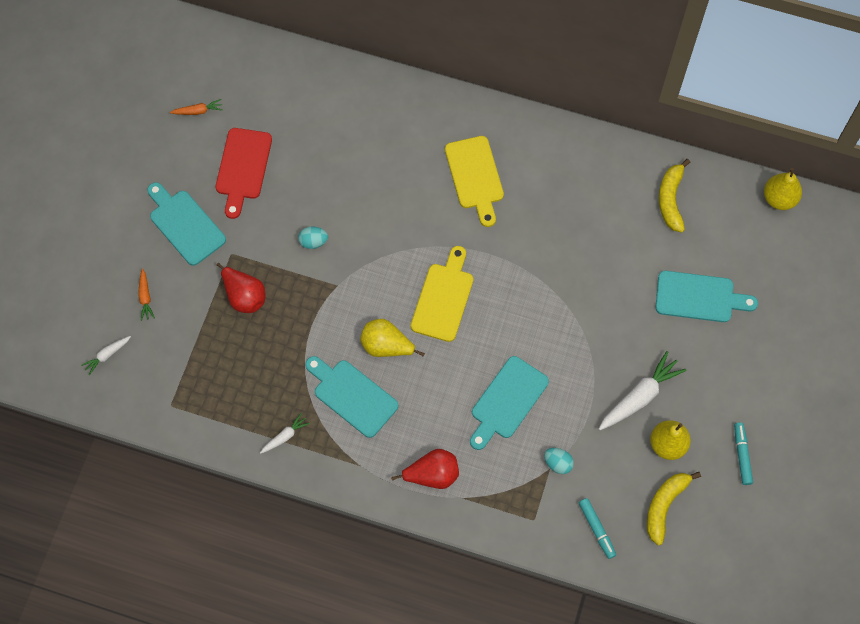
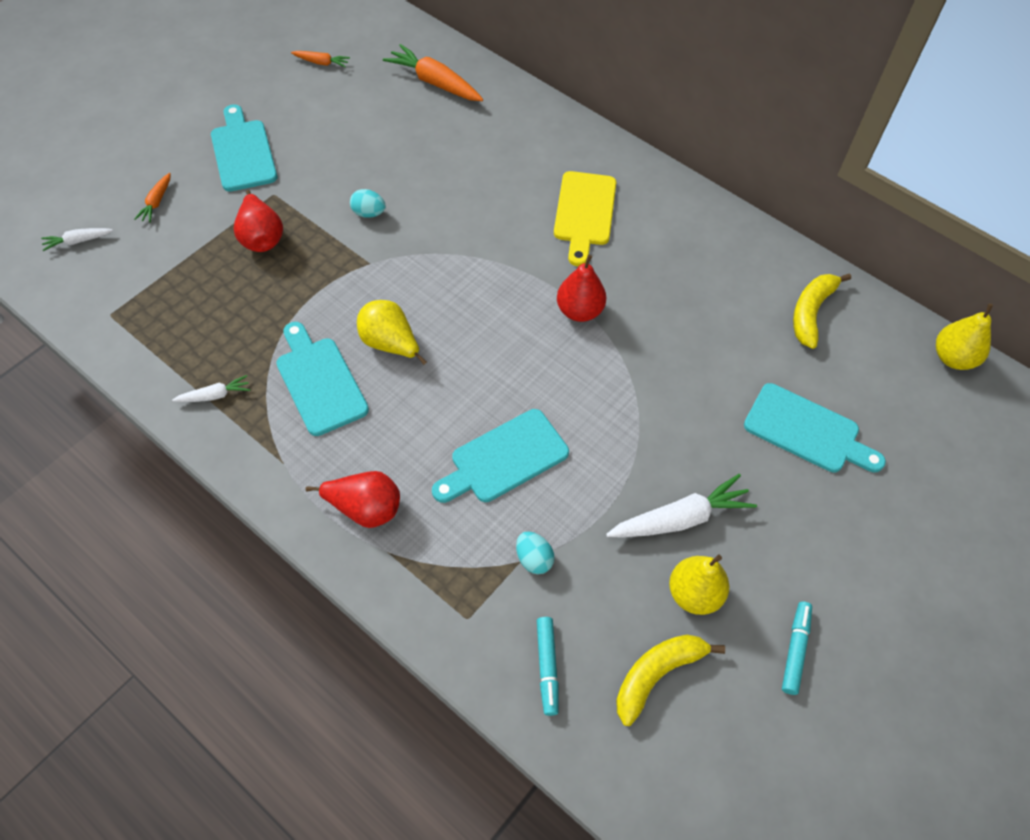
camera: 20 degrees right, 10 degrees down
(243, 168) = (336, 123): red cutting board -> none
(301, 95) = (435, 83): none -> orange carrot
(443, 298) = (484, 319): yellow cutting board -> none
(508, 264) = (579, 311): none -> red pear

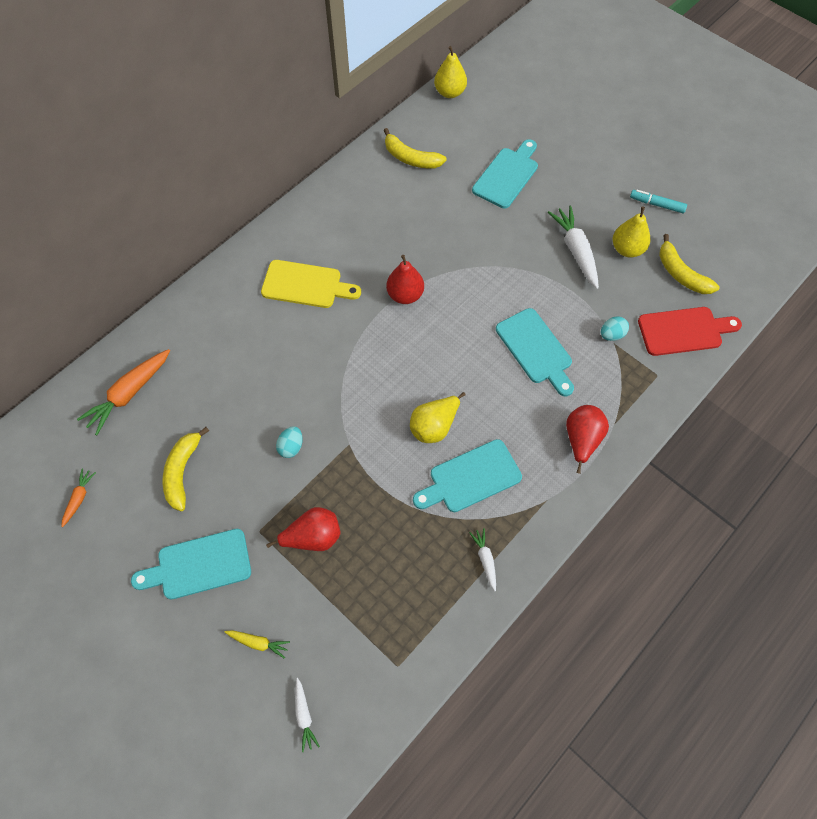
camera: 85 degrees left, 5 degrees up
(156, 202) = (258, 643): orange carrot -> yellow carrot
(344, 130) = (182, 472): none -> yellow banana
(547, 667) = (684, 331): turquoise marker -> red cutting board

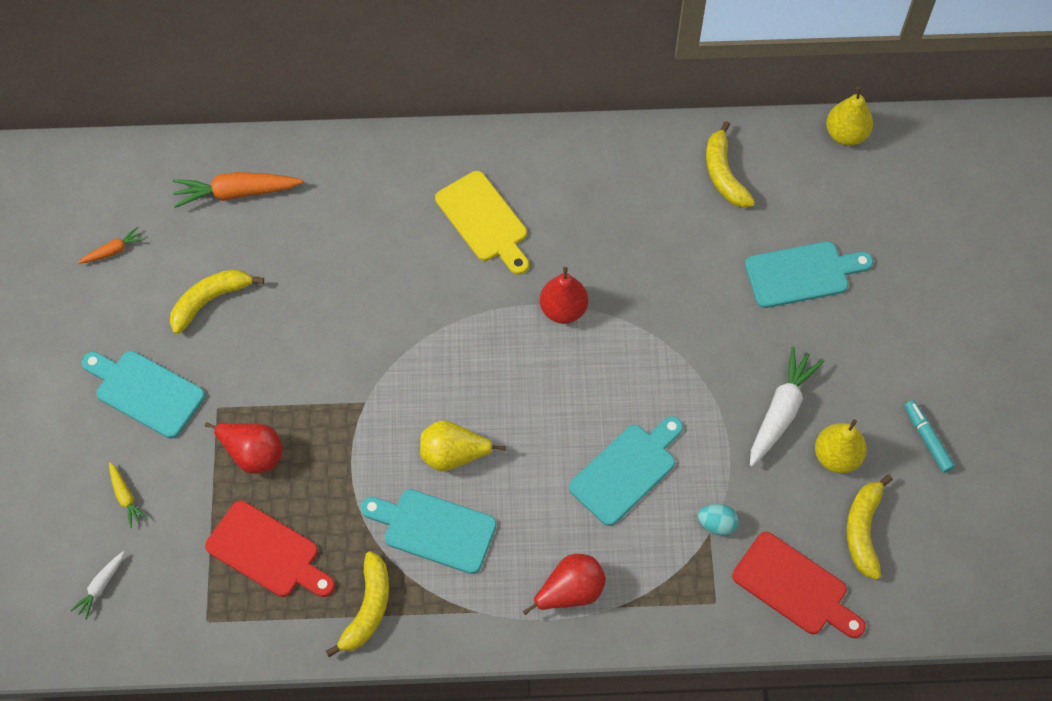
camera: 45 degrees right, 0 degrees up
(291, 447) = (316, 360): turquoise egg -> none
(388, 586) = (267, 552): none -> red cutting board
(485, 559) = (368, 609): white carrot -> yellow banana
(536, 349) = (626, 470): turquoise cutting board -> turquoise cutting board turned 150 degrees counterclockwise

